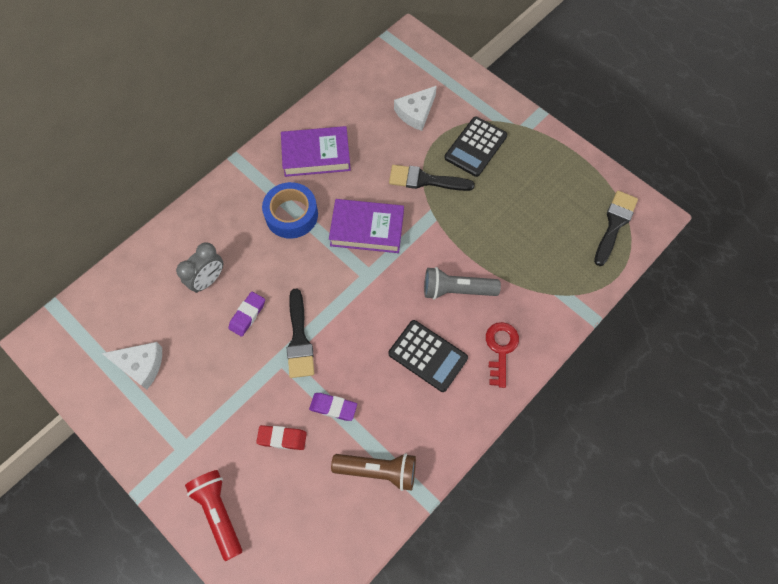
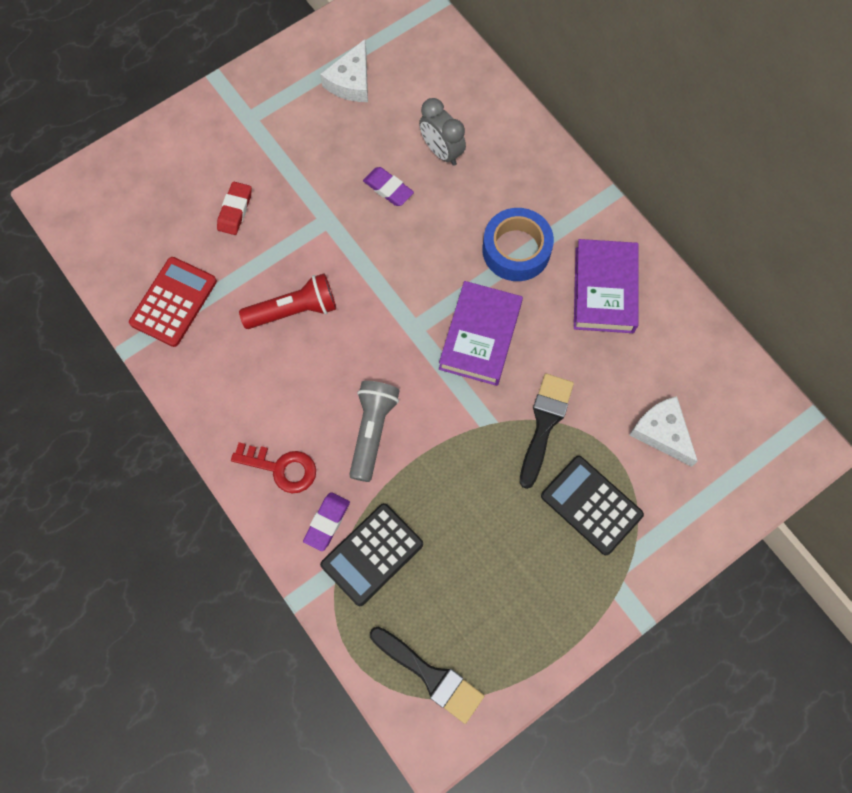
camera: 100 degrees right, 5 degrees up
(219, 512) = (175, 145): red flashlight -> red flashlight (294, 310)
(299, 339) = (346, 240): black brush -> none
(333, 407) = (256, 266): purple eraser -> purple eraser (327, 522)
(378, 471) = (173, 302): brown flashlight -> red calculator
(428, 356) = (293, 379): black calculator -> black calculator (372, 554)

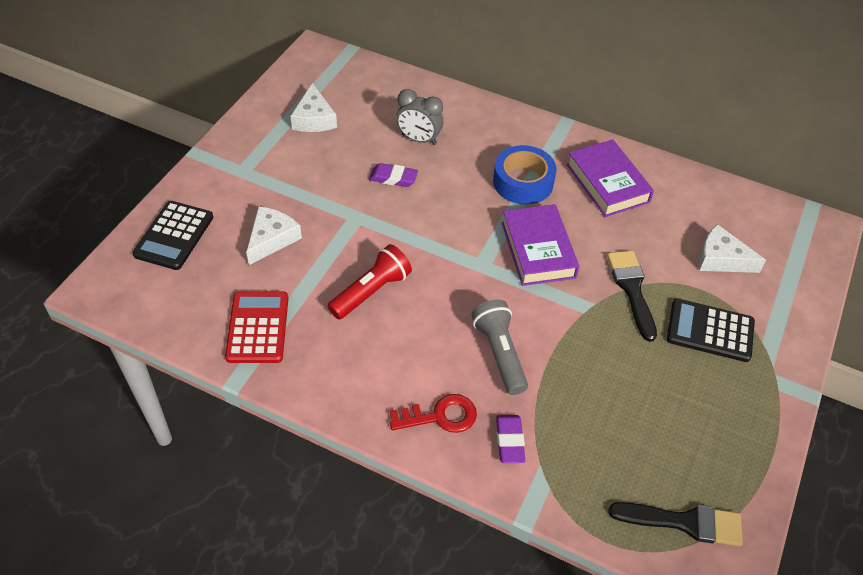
camera: 30 degrees left, 20 degrees down
(235, 210) = (272, 239): red eraser -> white cheese
(372, 554) = (566, 448): black calculator -> black calculator (174, 236)

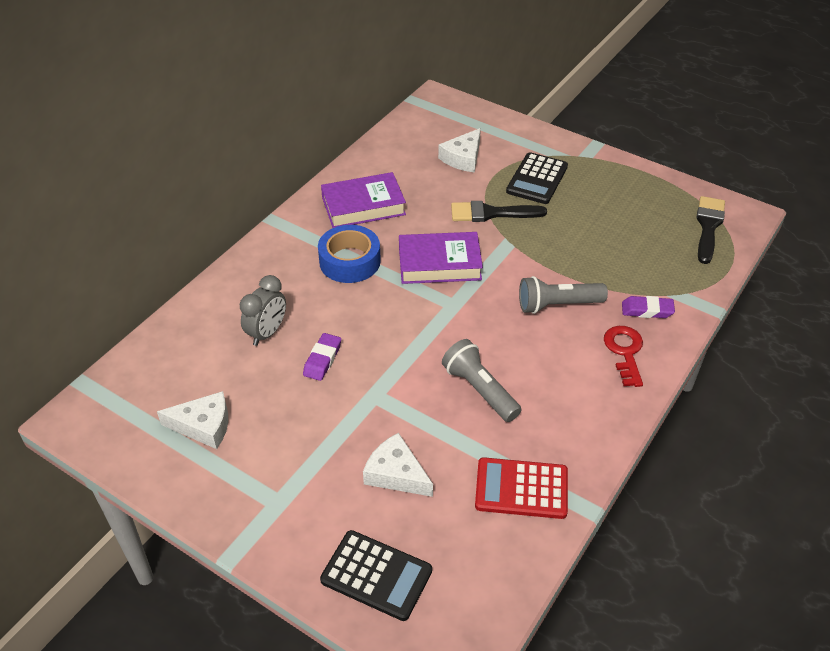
camera: 80 degrees left, 5 degrees down
(371, 291) = (479, 389): red flashlight -> grey flashlight

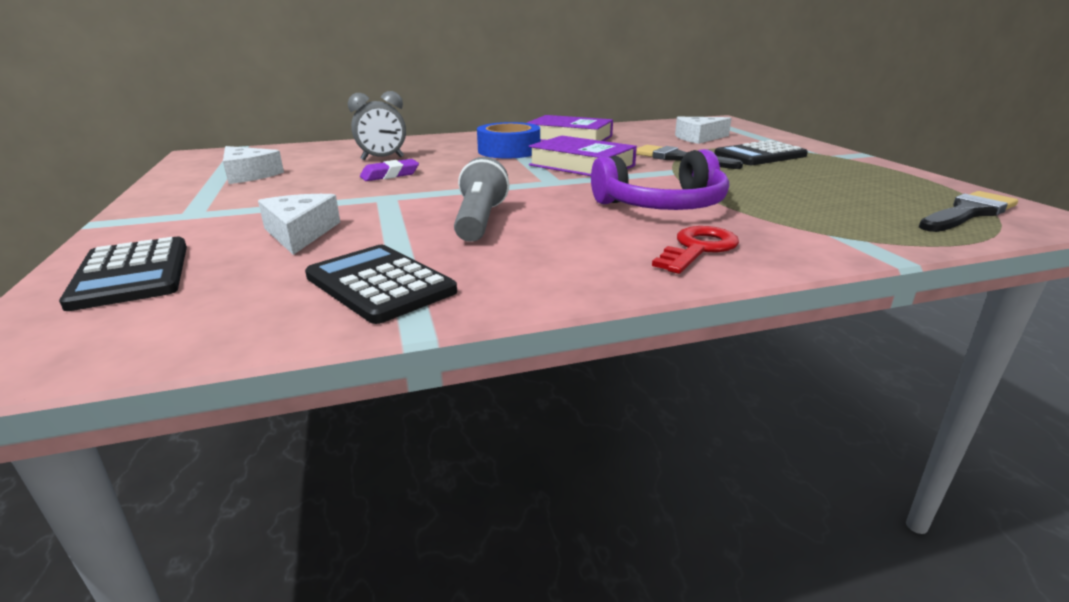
camera: 40 degrees right, 20 degrees down
(521, 489) = (380, 284): red calculator -> black calculator
(557, 305) = (662, 205): grey flashlight -> purple headphones
(647, 310) = (780, 235): purple eraser -> none

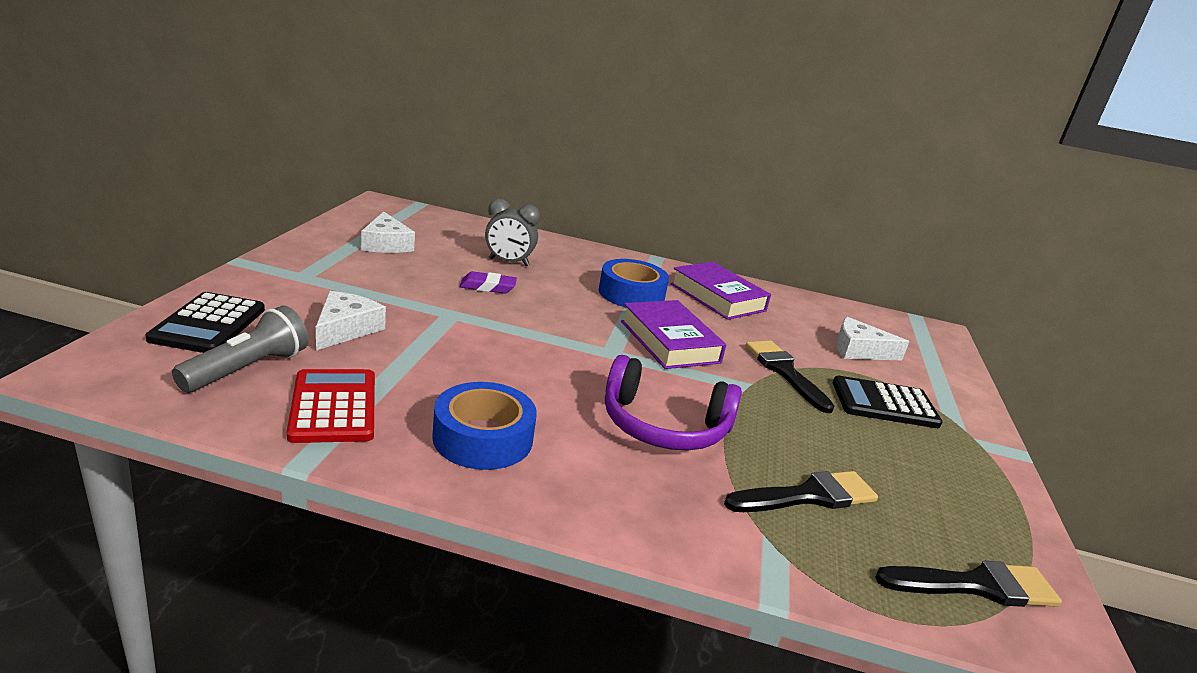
camera: 25 degrees right, 0 degrees up
(380, 284) = (333, 407): black calculator -> red calculator
(480, 220) = (485, 373): grey flashlight -> grey flashlight (248, 369)
(551, 256) = (483, 438): none -> blue tape
(698, 249) = (612, 489): red key -> none
(812, 207) = (808, 496): none -> black brush

